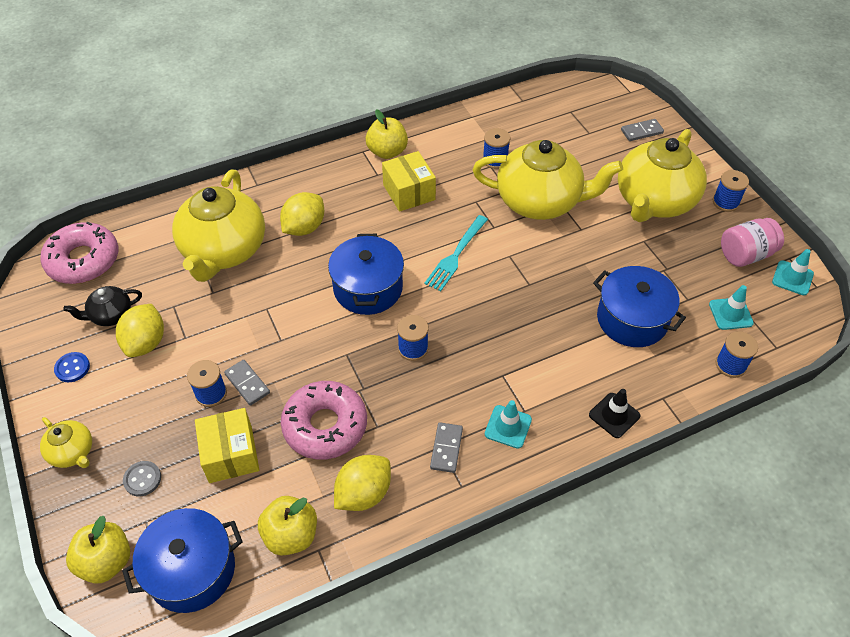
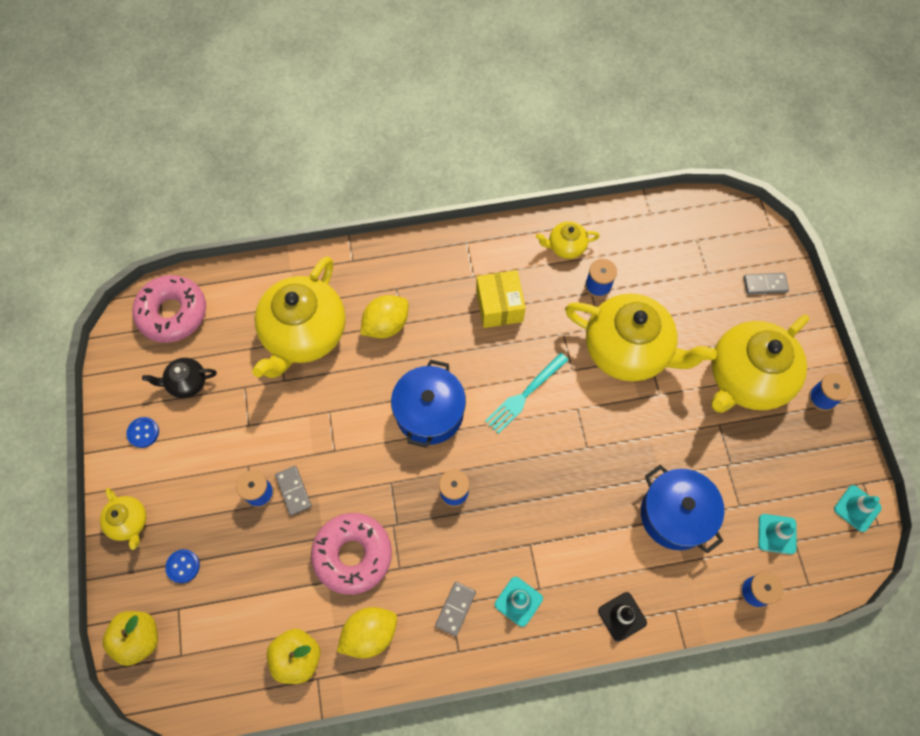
camera: 15 degrees right, 15 degrees up
(142, 479) = (183, 566): grey button -> blue button
(146, 343) = (212, 422): yellow lemon -> none
(192, 570) = (207, 667): blue pot -> none
(230, 454) = (263, 562): yellow box -> none
(387, 152) = (491, 249): yellow apple -> none
(455, 137) = (566, 246): none -> yellow teapot
(745, 254) = (819, 468): pink jar -> none

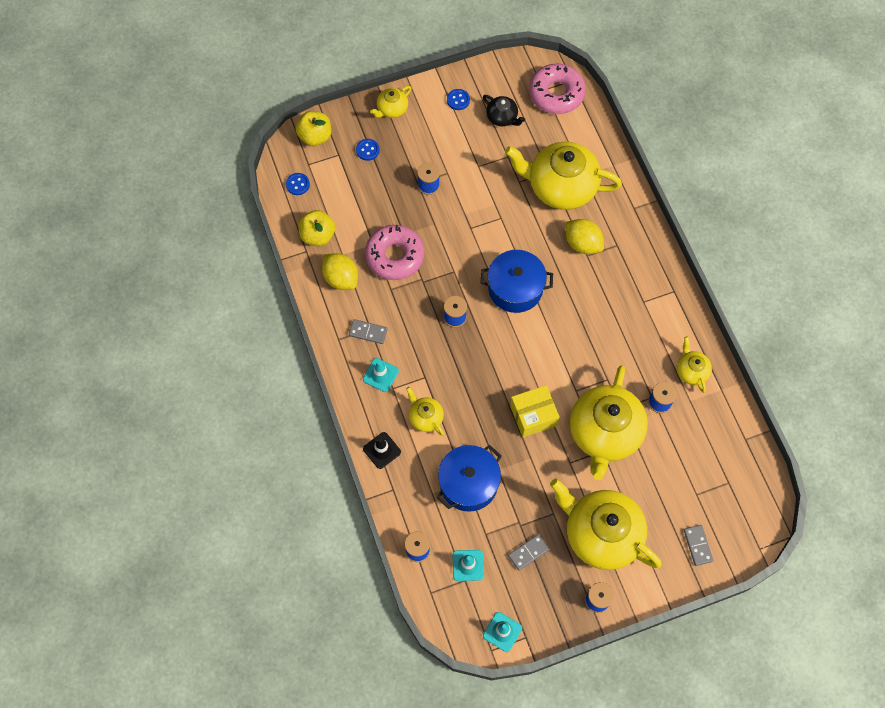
camera: 80 degrees right, 0 degrees up
(186, 383) = (502, 117): black teapot -> black teapot turned 150 degrees clockwise
(209, 676) = (297, 184): none -> blue button
(293, 491) = (434, 207): grey domino -> grey domino (528, 552)
(499, 306) = (620, 326): yellow box -> yellow box (533, 415)
(524, 395) = (545, 356): turquoise fork -> none
(584, 553) = (425, 417): none -> yellow teapot

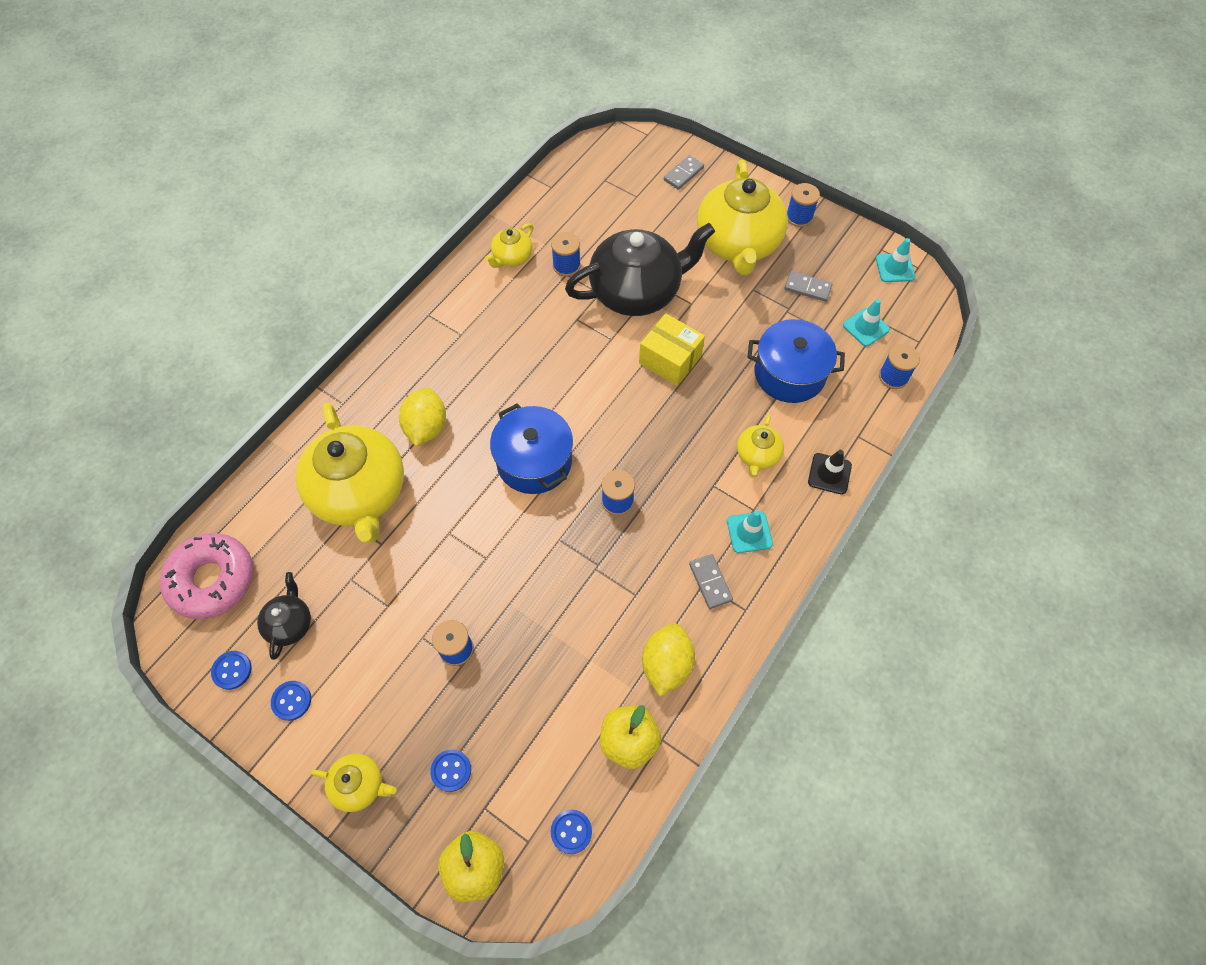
camera: 125 degrees left, 5 degrees down
(395, 256) = (588, 620): pink donut -> none
(495, 82) = (232, 670): none -> blue button
(604, 433) = (637, 292): yellow teapot -> black teapot

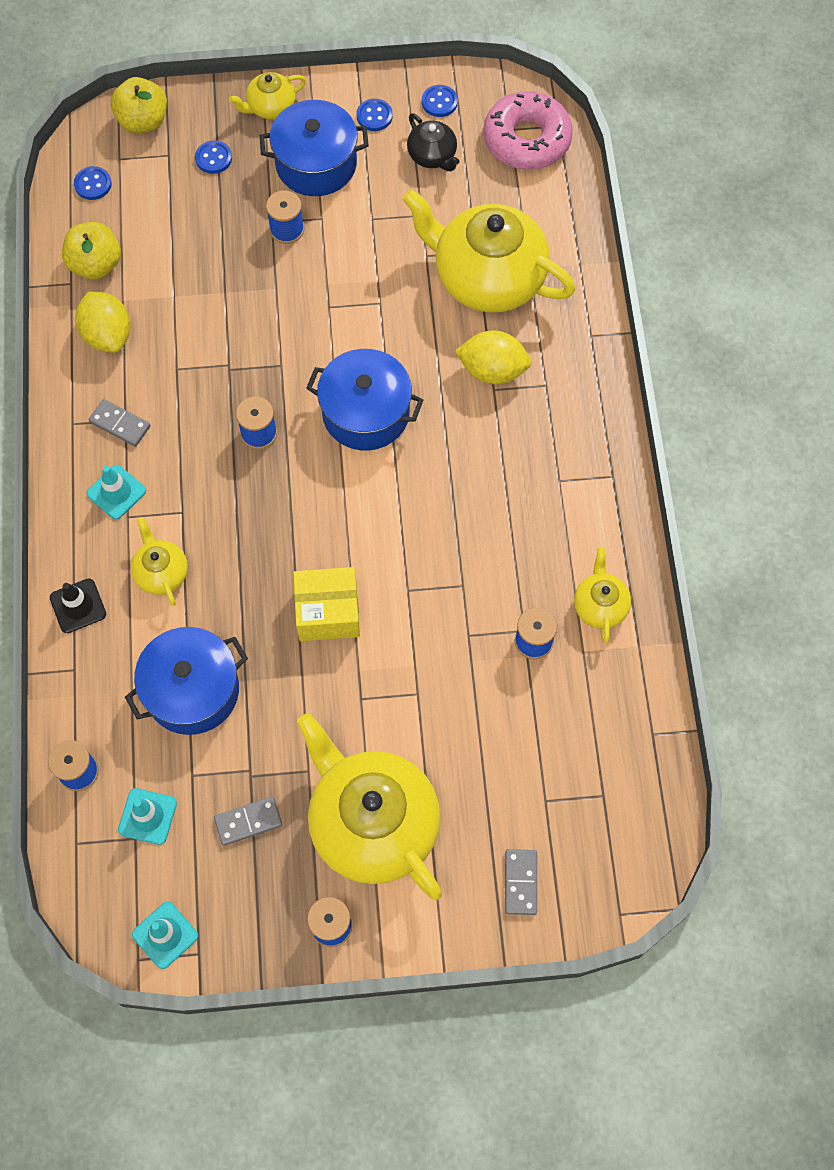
camera: 140 degrees right, 5 degrees up
(379, 692) = (316, 164): none -> blue pot
(426, 428) = (492, 370): yellow lemon -> yellow lemon turned 45 degrees counterclockwise
(637, 292) = (430, 667): black teapot -> none

